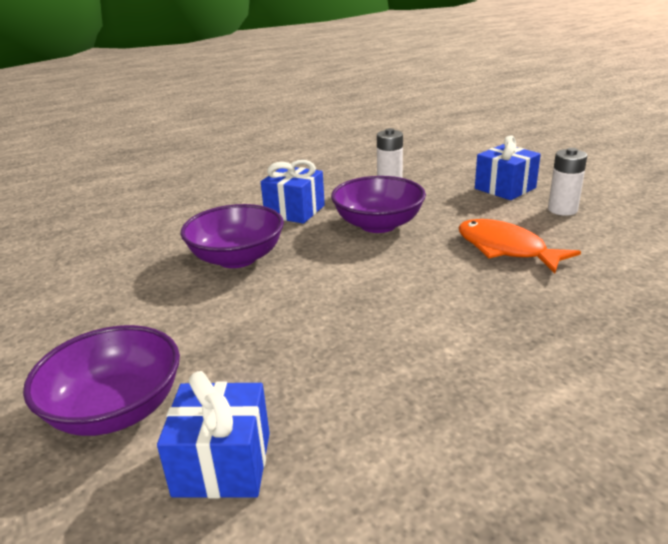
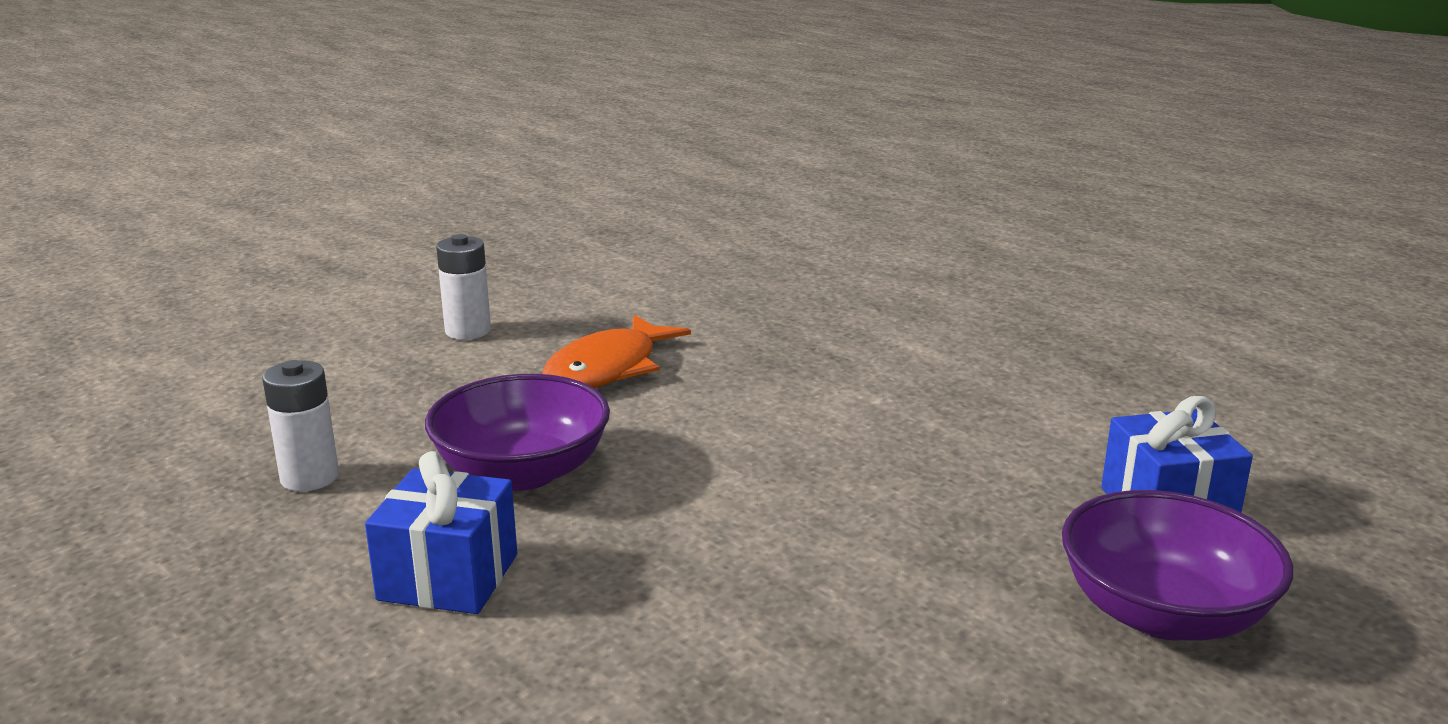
camera: 105 degrees left, 5 degrees down
(237, 258) = (688, 609): purple bowl -> none
(505, 188) = (368, 369): blue gift -> none

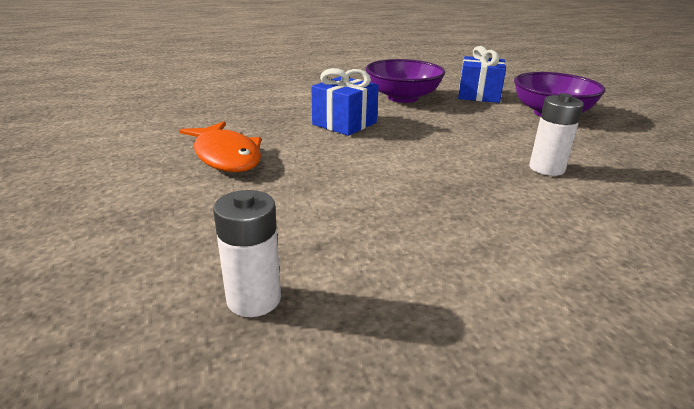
camera: 65 degrees left, 5 degrees up
(448, 577) = (455, 257): blue gift -> blue gift (344, 123)
(468, 331) = (88, 187): white battery -> white battery (546, 168)
(522, 472) = (335, 207): purple bowl -> purple bowl (402, 97)

